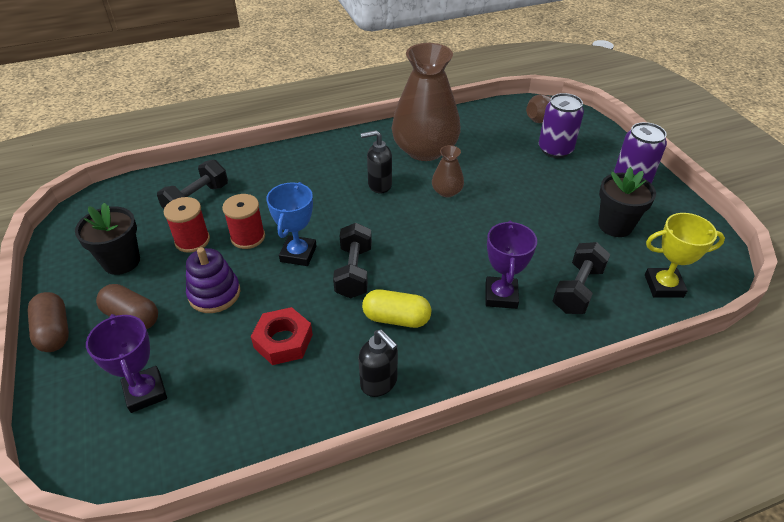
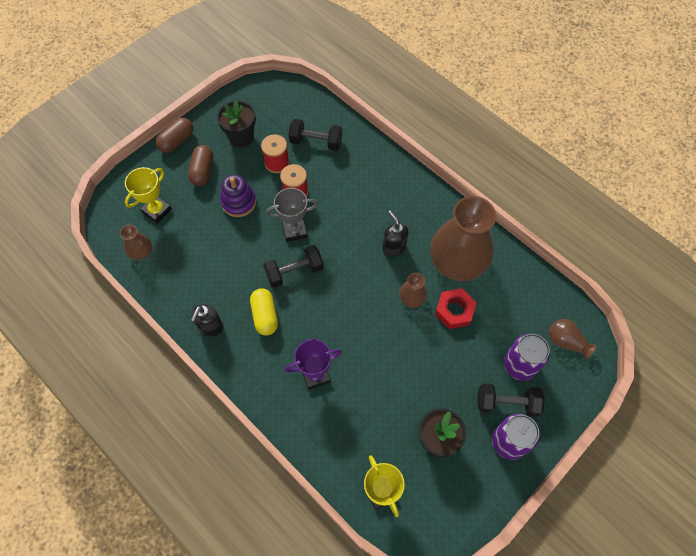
camera: 65 degrees right, 20 degrees up
(145, 392) = (157, 210): purple trophy -> yellow trophy
(197, 435) = (141, 251): none -> brown vase
(283, 341) = (219, 259): red nut -> red nut (454, 311)
(298, 254) = (295, 230): blue trophy -> grey trophy
(577, 289) = (346, 427): black dumbbell -> black dumbbell (507, 403)

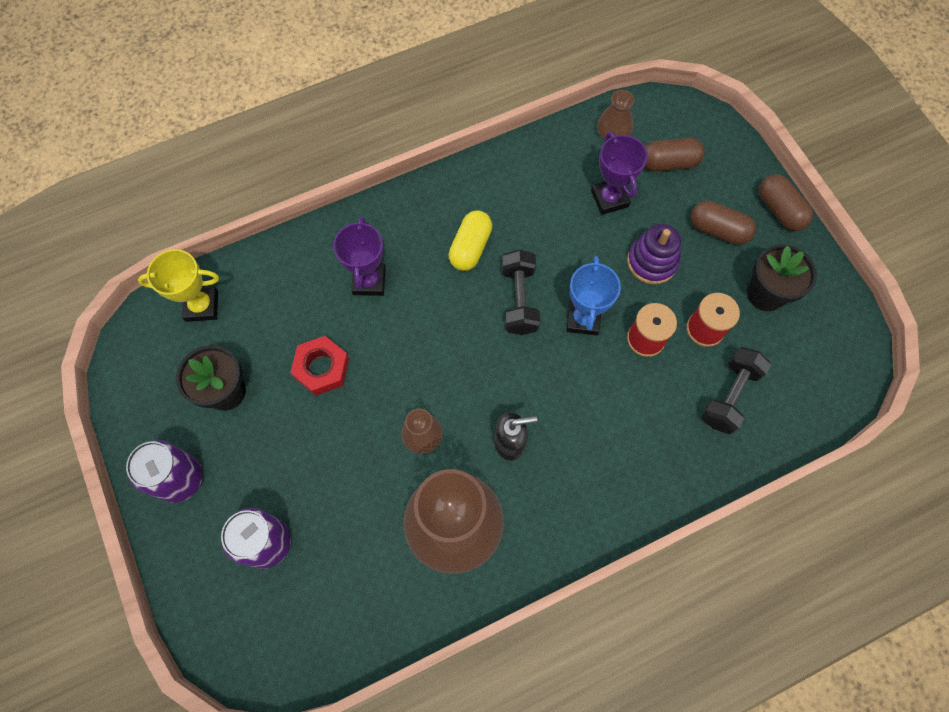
camera: 110 degrees right, 5 degrees up
(157, 210) = (669, 163): yellow trophy -> brown capsule
(197, 239) = (609, 198): none -> purple trophy
(210, 327) = (479, 185): black soap dispenser -> none
(265, 315) = (470, 247): yellow capsule -> yellow capsule turned 75 degrees counterclockwise
(295, 230) = (583, 319): grey trophy -> blue trophy
(454, 311) = (381, 487): red nut -> red nut (321, 368)
(507, 403) = (227, 500): black dumbbell -> none
(566, 341) = (269, 629): brown vase -> none

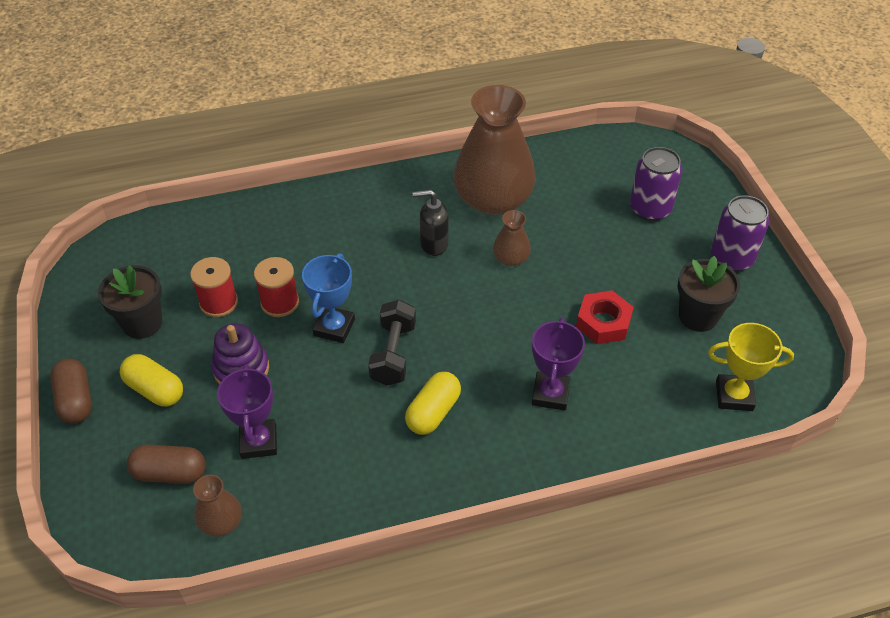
camera: 170 degrees left, 20 degrees down
(718, 230) = (155, 390): brown capsule -> yellow capsule
(729, 395) = (224, 250): black dumbbell -> none

